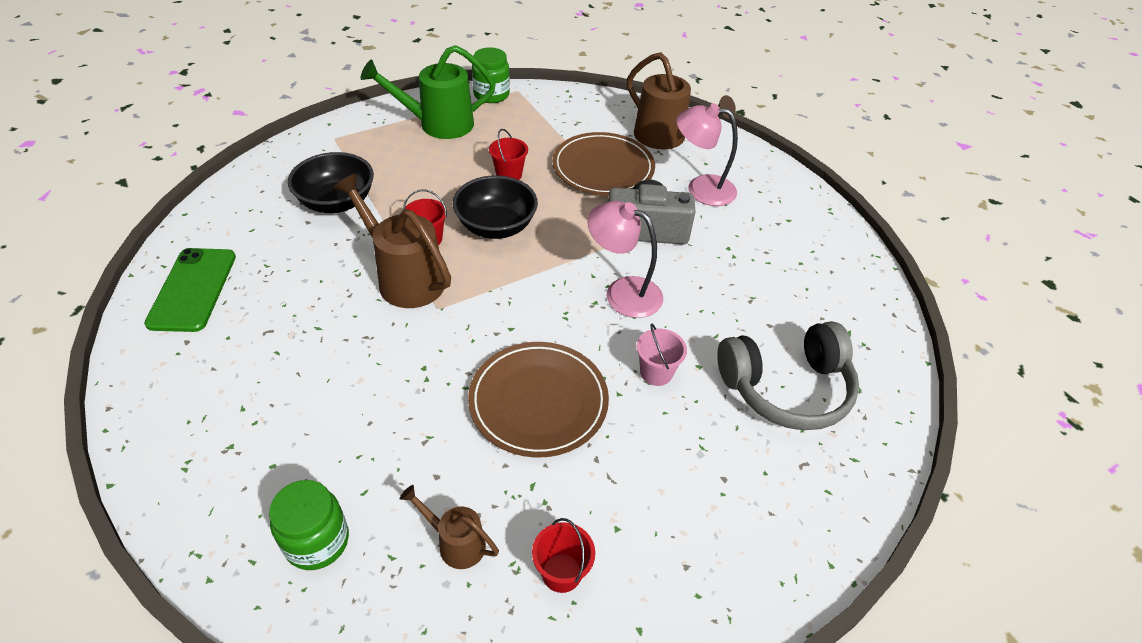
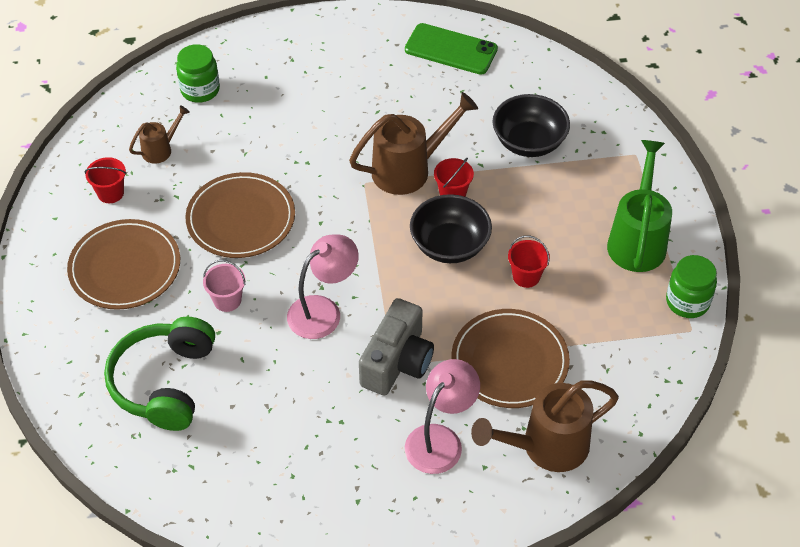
camera: 115 degrees right, 5 degrees up
(671, 494) = (125, 268): none -> brown plate
(786, 388) = (164, 382): grey headphones -> green headphones

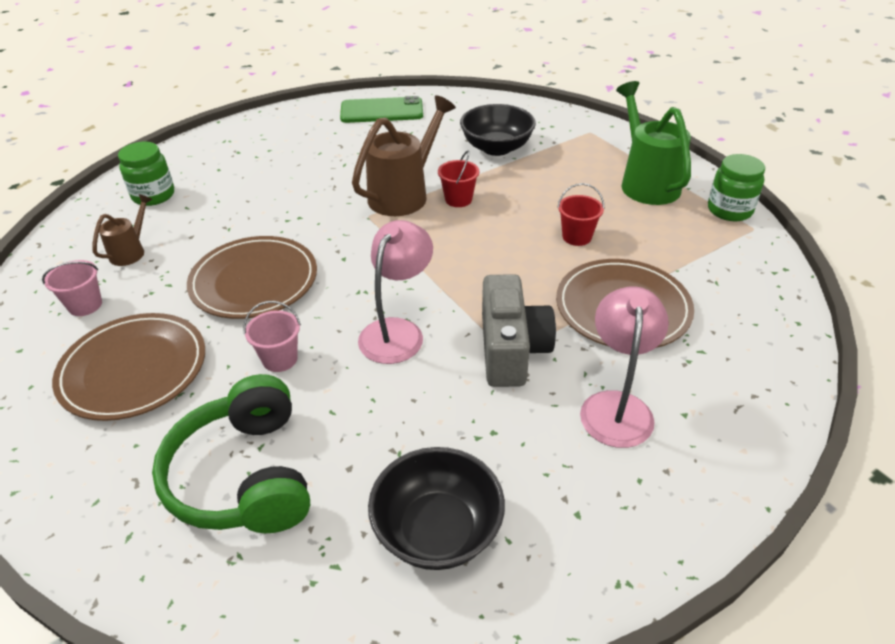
camera: 25 degrees left, 10 degrees down
(110, 193) = (85, 305): red bucket -> pink bucket
(449, 245) = (486, 236): black bowl -> black bowl (437, 530)
(546, 447) = (726, 369): brown watering can -> none

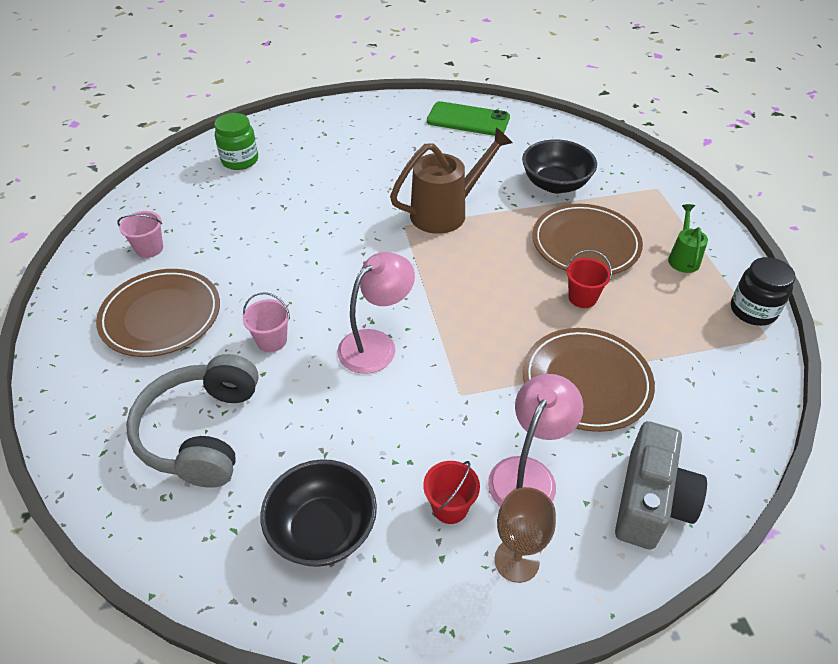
camera: 20 degrees right, 5 degrees up
(131, 251) = (201, 209): brown watering can -> none
(244, 476) = (201, 432): green headphones -> grey headphones
(254, 281) = (283, 263): brown plate -> brown plate (585, 244)
(458, 199) = (492, 230): red bucket -> red bucket (450, 507)
(511, 349) = (464, 391): grey camera -> grey camera (650, 501)
(646, 182) = (683, 258): green watering can -> green watering can, size x0.53
(651, 490) = (516, 560): none -> brown goblet
(729, 210) = (753, 310): green jar -> black jar

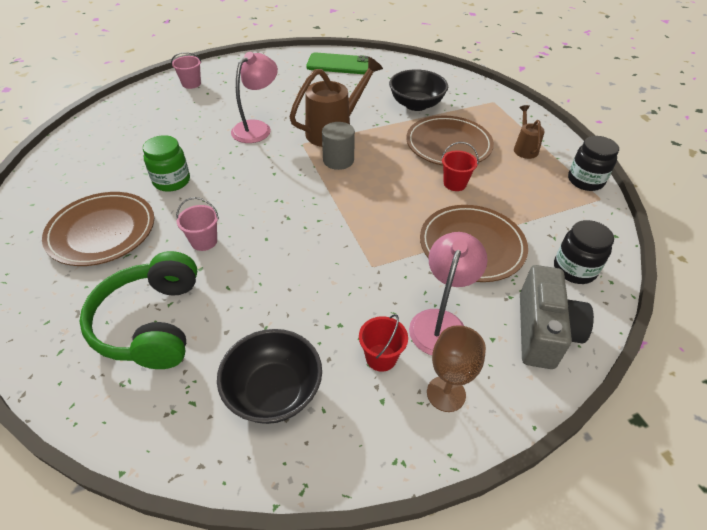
camera: 10 degrees left, 0 degrees up
(149, 249) = (85, 179): pink bucket -> pink bucket (191, 84)
(201, 432) = (151, 323): grey headphones -> green headphones
(240, 160) = (156, 106): green jar -> green jar (172, 181)
(376, 344) = (295, 235): pink lamp -> pink lamp (257, 128)
(444, 252) = (338, 160): none -> grey cylinder
(683, 258) = (524, 148): green watering can -> brown watering can
(708, 428) = (574, 269): none -> black jar

